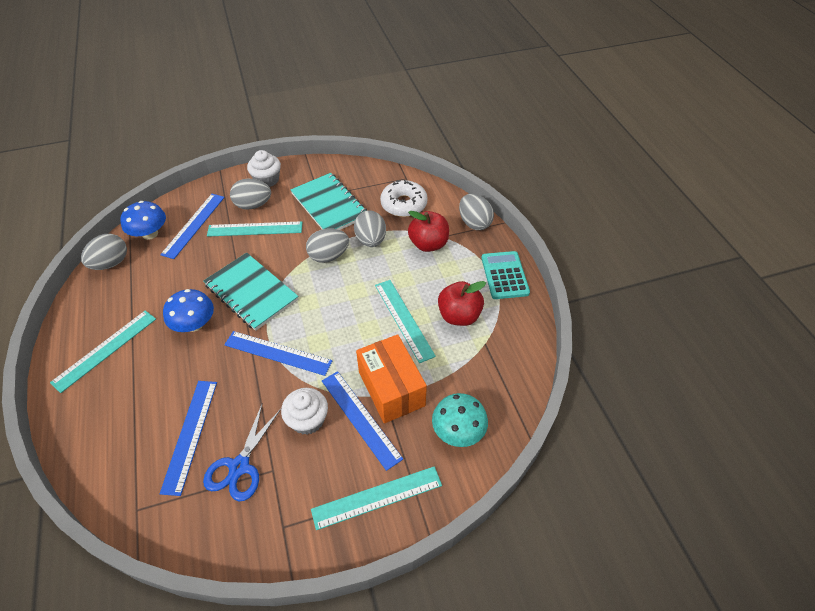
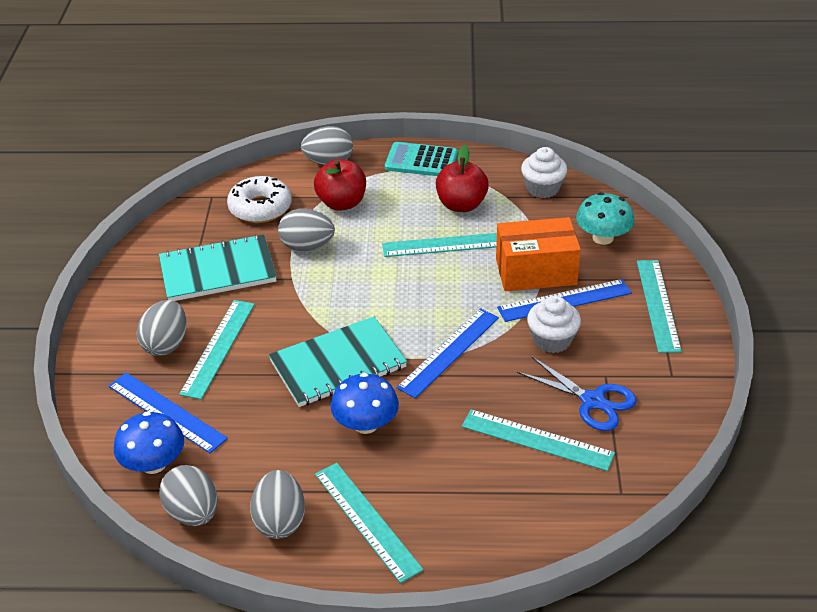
camera: 70 degrees left, 10 degrees down
(190, 435) = (537, 440): blue ruler -> turquoise ruler
(267, 180) = (119, 323): white cupcake -> white cupcake (542, 188)
(329, 256) = (313, 286): grey egg -> grey egg (280, 521)

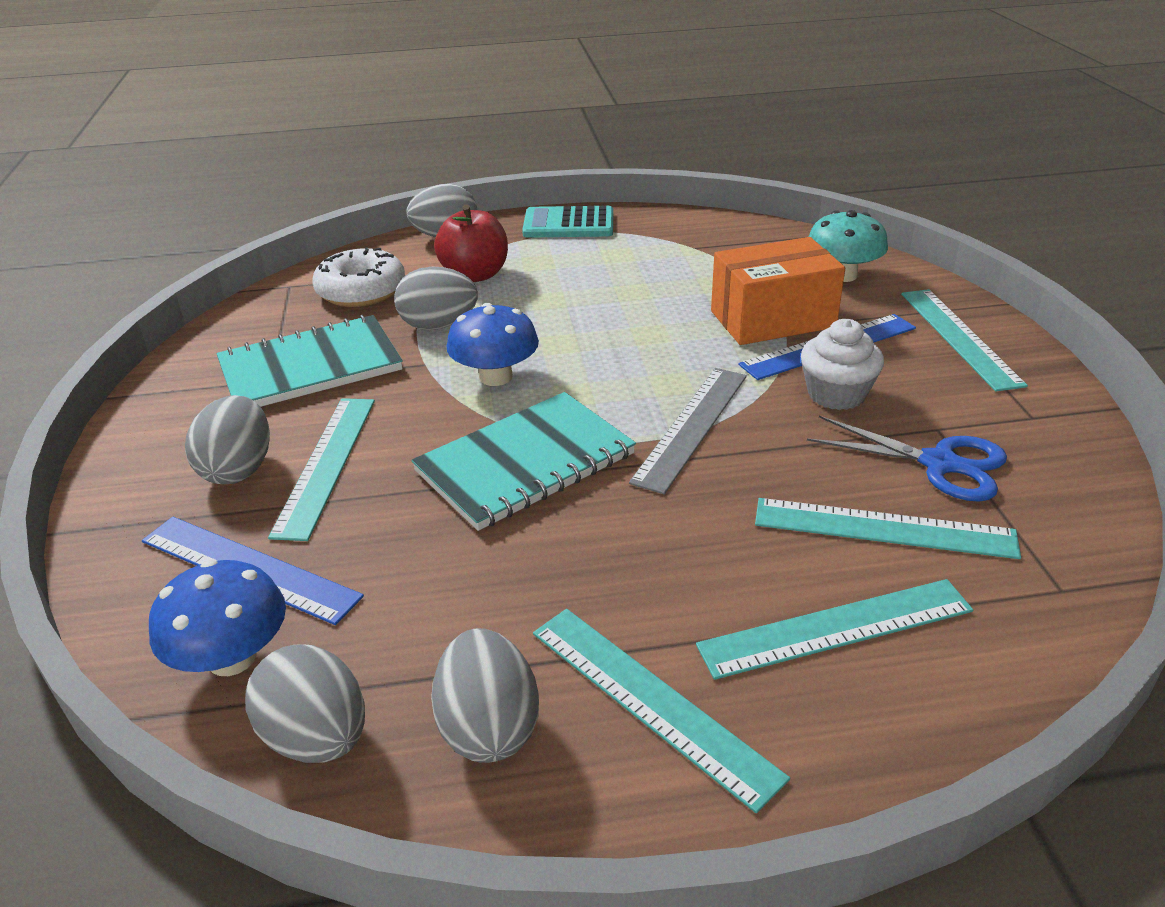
camera: 10 degrees left, 5 degrees down
(365, 424) = (597, 542): blue mushroom -> blue mushroom (495, 376)
(447, 245) = (636, 303): turquoise ruler -> turquoise ruler (836, 628)
(449, 352) = (691, 426): blue ruler -> grey ruler
(461, 205) = (639, 261): red apple -> none
(542, 188) = (738, 235): white cupcake -> none

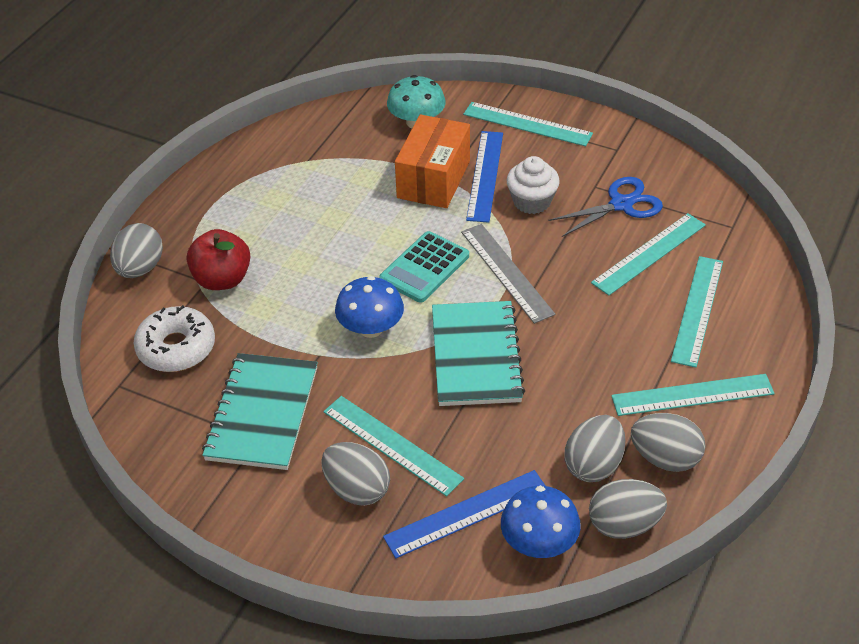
camera: 55 degrees left, 10 degrees up
(439, 325) = (275, 328): grey egg -> grey egg (593, 465)
(568, 224) = (200, 198): turquoise calculator -> turquoise calculator (424, 268)

